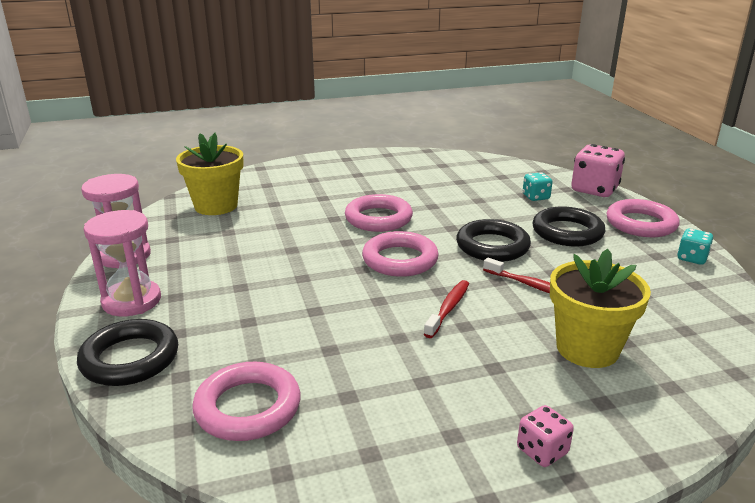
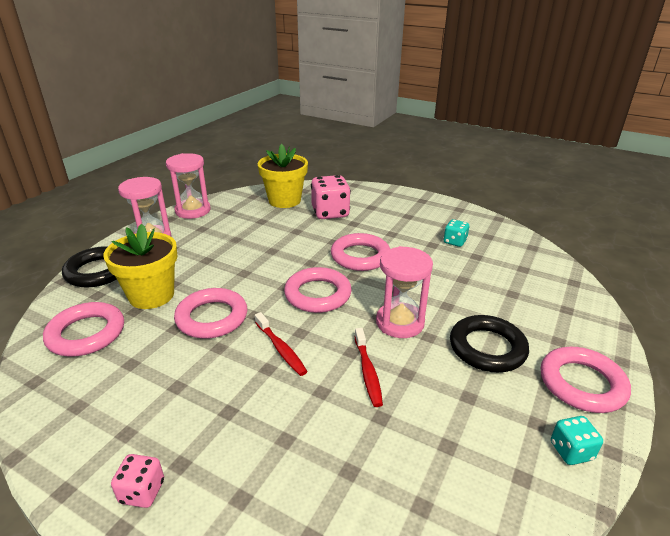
camera: 45 degrees right, 5 degrees up
(347, 322) = (212, 317): none -> pink ring
(448, 308) = (281, 349): red toothbrush -> red toothbrush turned 75 degrees clockwise
(492, 246) = (400, 322): black ring -> pink hourglass
(535, 197) = (519, 302): turquoise dice -> turquoise dice (454, 242)
(587, 349) = (310, 451): yellow flower pot -> yellow flower pot (151, 295)
(594, 190) = (595, 325): pink dice -> pink dice (330, 213)

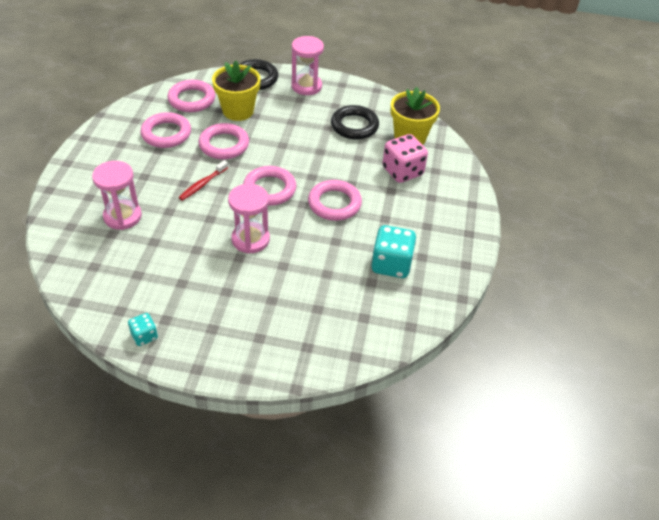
camera: 70 degrees right, 15 degrees up
(142, 491) = (87, 162): pink dice -> none
(193, 211) = (360, 91): pink hourglass -> pink hourglass (122, 216)
(367, 372) = (192, 229): red toothbrush -> none
(454, 242) = (391, 264): turquoise dice -> turquoise dice, size x1.85
(487, 348) = (236, 292): black ring -> black ring (354, 126)
(582, 384) = (210, 348): pink ring -> pink ring (166, 134)

